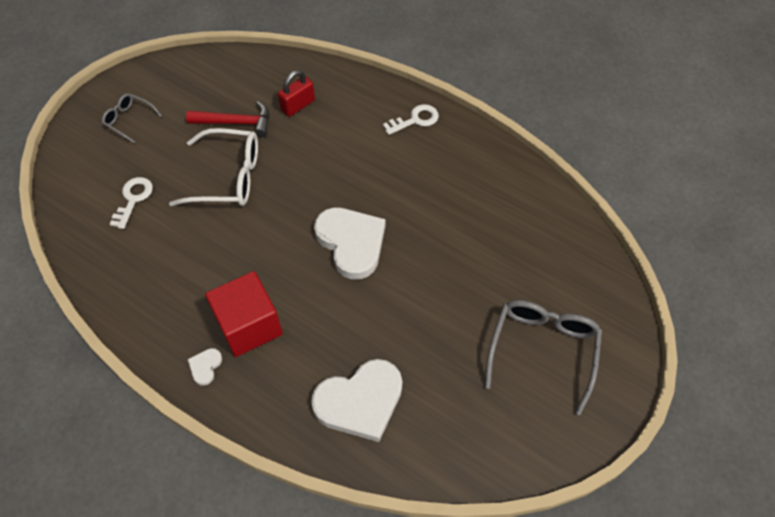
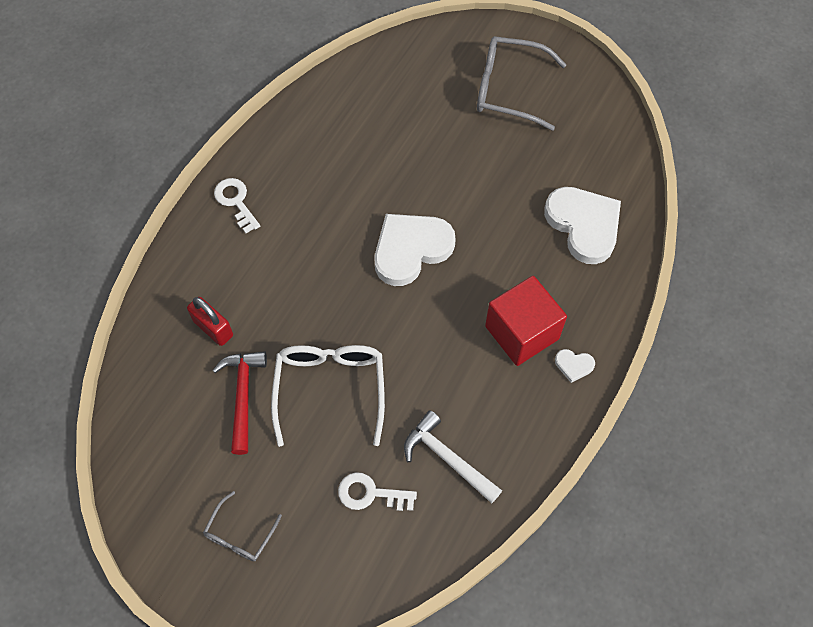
camera: 95 degrees left, 5 degrees up
(146, 254) = (447, 458): none -> white hammer

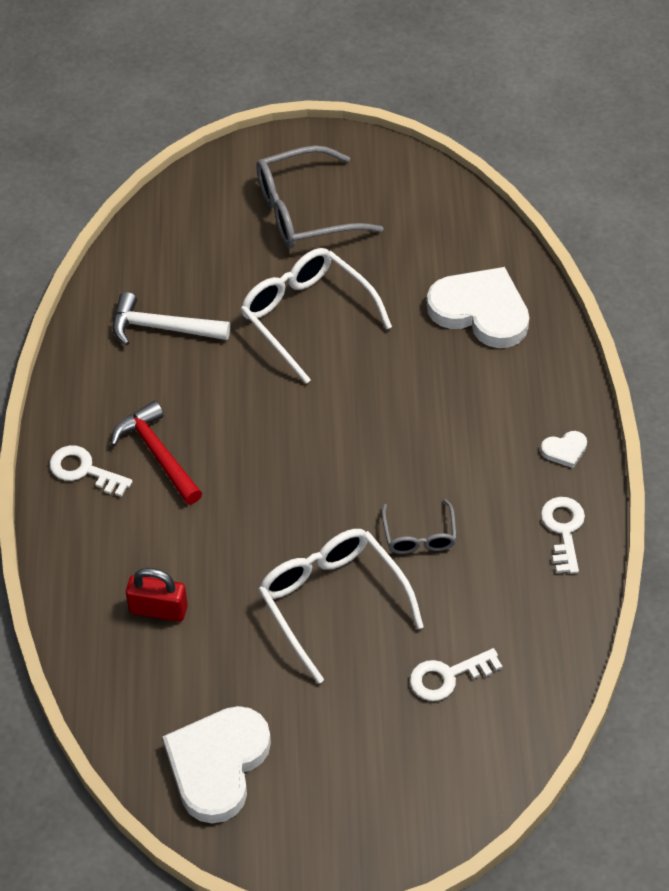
camera: 30 degrees left, 10 degrees down
(240, 534) = (341, 787): grey glasses -> grey glasses (419, 536)
(243, 396) = (243, 658): red hammer -> red hammer (158, 454)
(411, 249) = (317, 423): white heart -> white heart (217, 765)
(447, 458) = (501, 602): white hammer -> white hammer (162, 328)
(457, 167) = (307, 317): none -> white glasses
(521, 332) = (491, 446): red cube -> none
(531, 427) = (564, 530): none -> white key

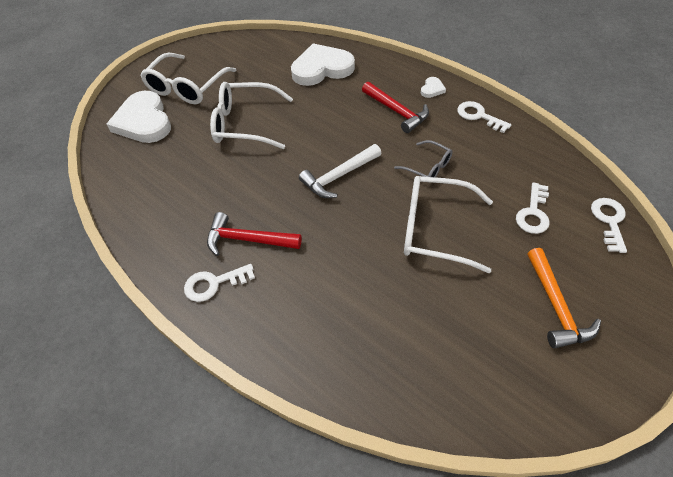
camera: 45 degrees left, 0 degrees up
(158, 609) = (356, 317): red padlock -> none
(162, 328) = (172, 181): white hammer -> white hammer (339, 176)
(217, 765) = (508, 370): white heart -> white heart (144, 121)
(304, 211) = (187, 87): grey glasses -> white glasses
(333, 764) = (556, 306): none -> orange hammer
(483, 443) = (396, 111): none -> red hammer
(508, 754) = (609, 221): none -> white key

